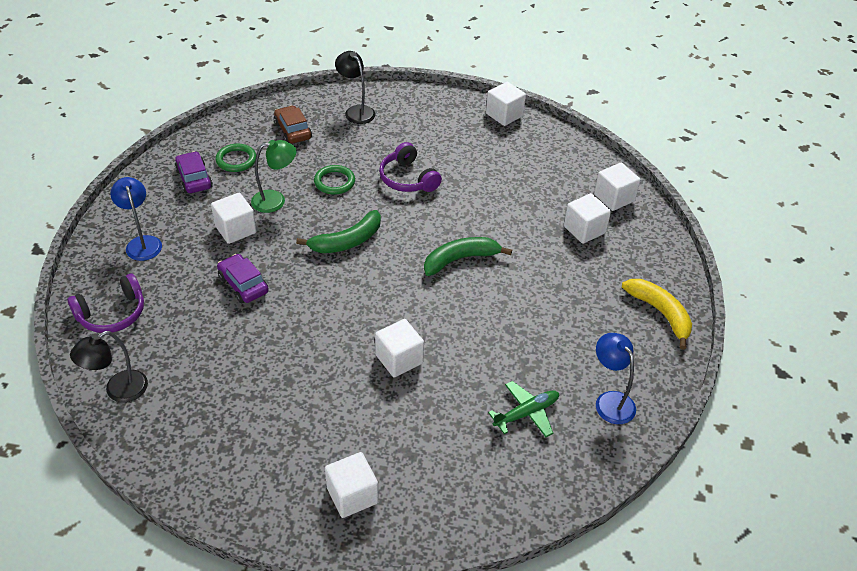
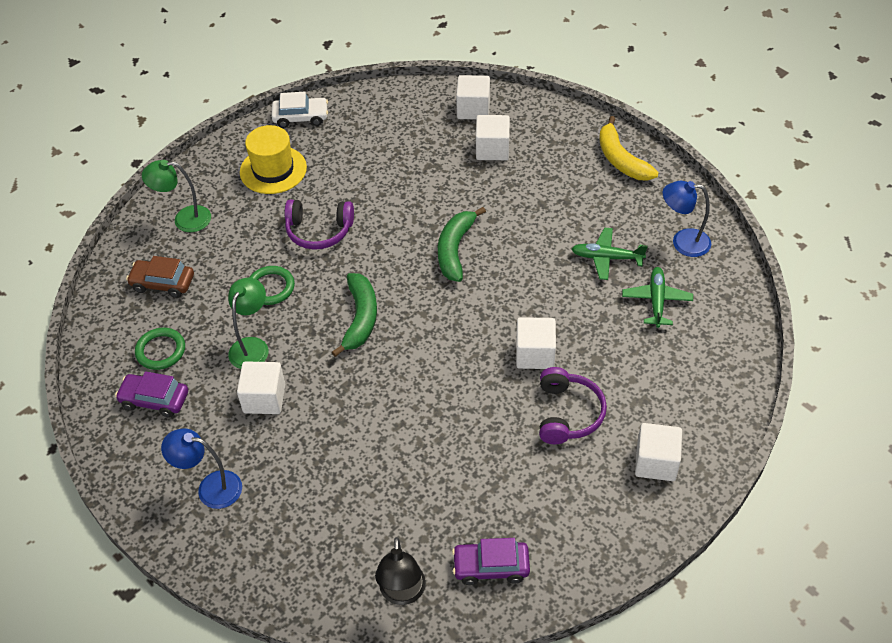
camera: 50 degrees left, 5 degrees up
(112, 314) = (292, 557): purple headphones -> purple headphones (567, 413)
(243, 284) = (347, 427): purple car -> purple car (491, 566)
(356, 111) = (184, 219): black lamp -> green lamp
(441, 127) = (273, 170): none -> yellow hat
(504, 115) = (301, 117): white cube -> white car
(541, 356) = (606, 258): none -> green plane
(660, 313) = (621, 159): yellow banana -> yellow banana turned 120 degrees counterclockwise

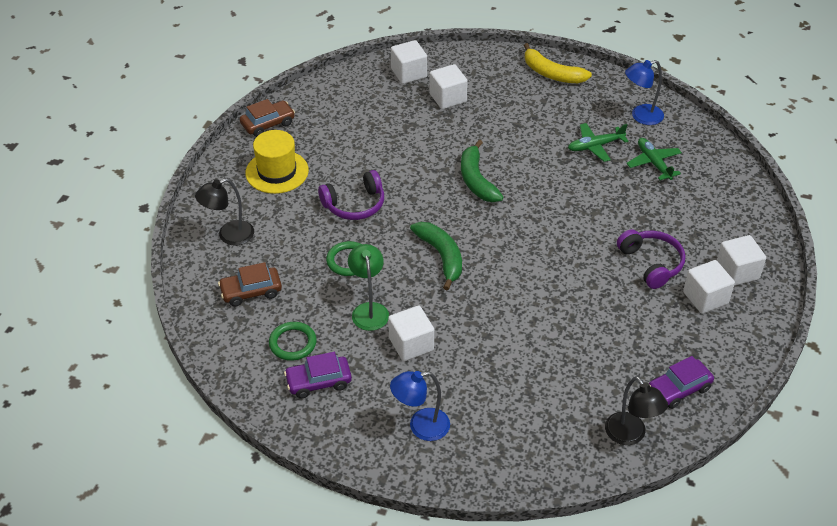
camera: 30 degrees left, 5 degrees down
(184, 219) = (229, 236): green lamp -> black lamp
(301, 117) = (268, 124): white car -> brown car
(535, 354) = (595, 232): white cube -> white cube (705, 298)

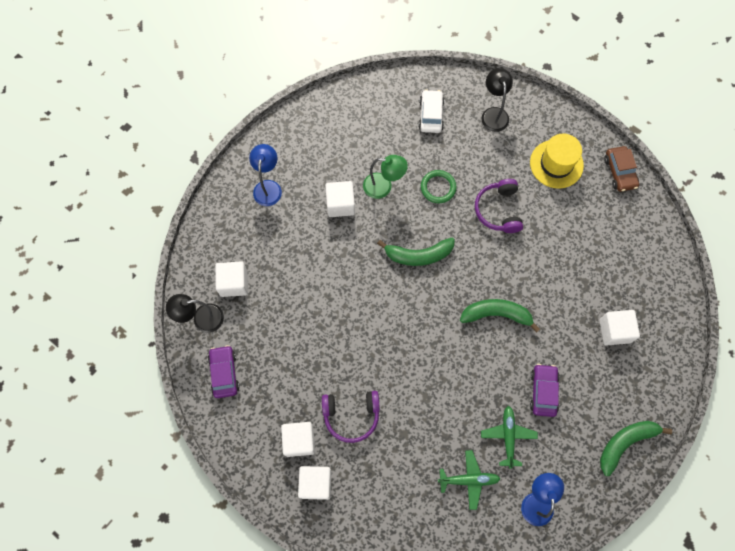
camera: 110 degrees right, 25 degrees up
(251, 291) = (431, 115): brown car -> white car
(293, 343) = (372, 129): green ring -> none
(318, 382) = (331, 136): purple car -> purple car (543, 391)
(409, 73) = (661, 309): white cube -> white cube (234, 283)
(552, 73) = (625, 443): yellow banana -> green banana

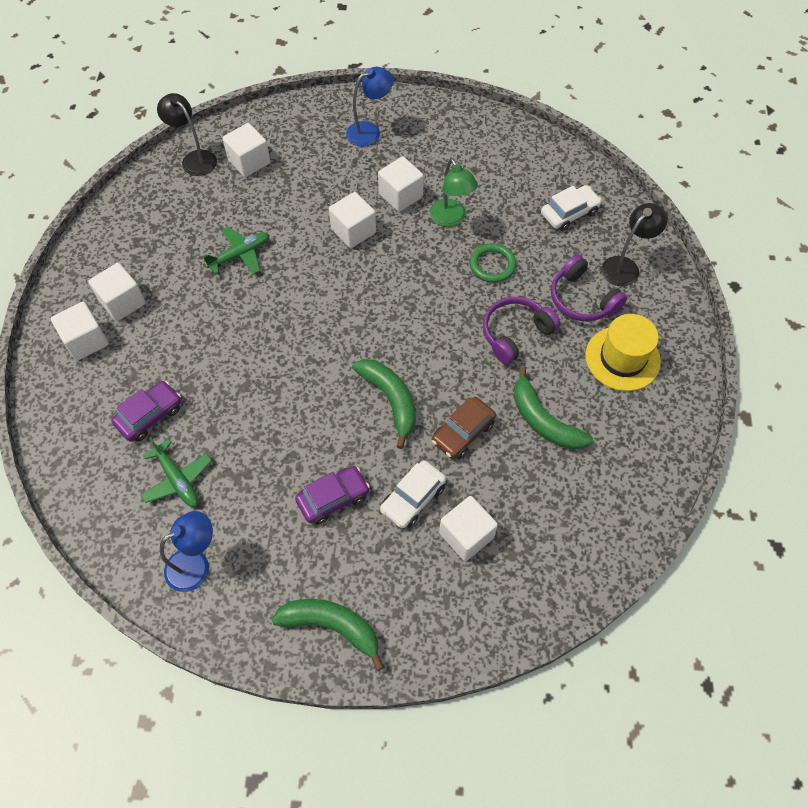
camera: 55 degrees right, 10 degrees down
(224, 373) = (152, 205): purple car -> purple car (150, 415)
(348, 253) = (353, 231): none -> white cube
(351, 415) = (179, 330): purple headphones -> purple headphones (582, 299)
(418, 255) = (400, 290): green banana -> green banana (543, 420)
(508, 436) = (254, 491): green plane -> green plane (240, 255)
(572, 345) = (413, 498): none -> white car
(619, 172) = (673, 429): brown car -> brown car (463, 432)

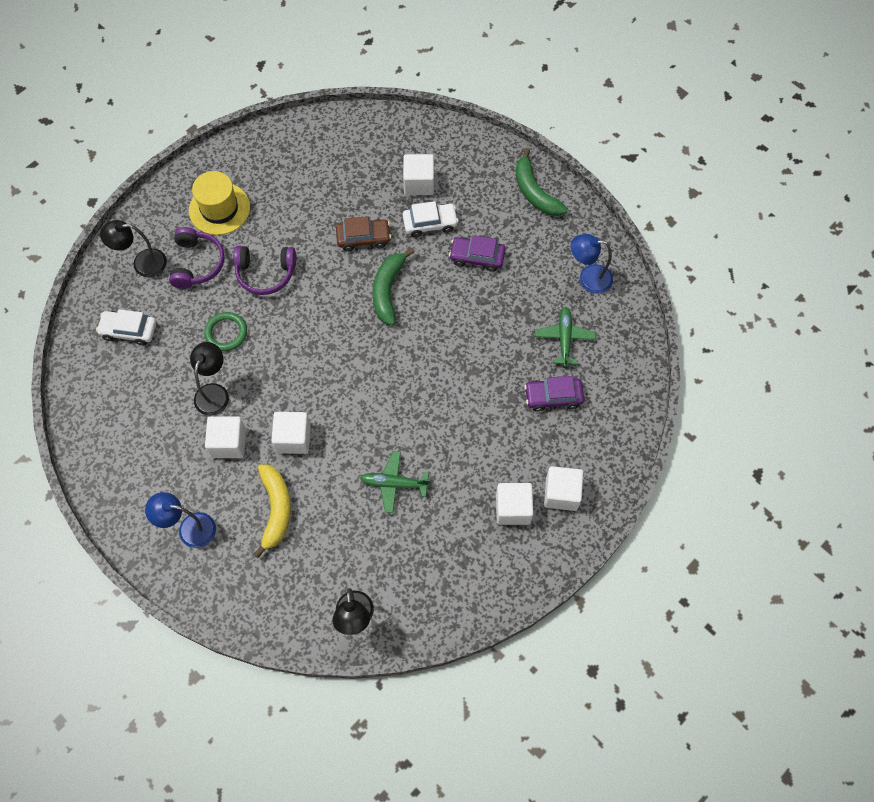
camera: 140 degrees left, 5 degrees up
(249, 161) = (313, 576): white cube -> none
(318, 180) = (275, 509): none -> yellow banana
(451, 219) = (214, 392): green lamp -> black lamp
(543, 420) = (308, 210): green banana -> none

